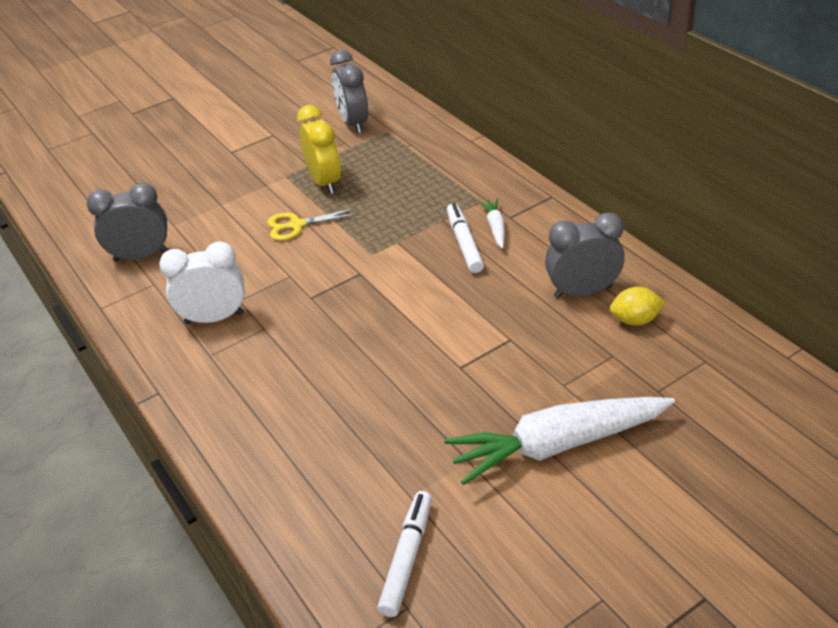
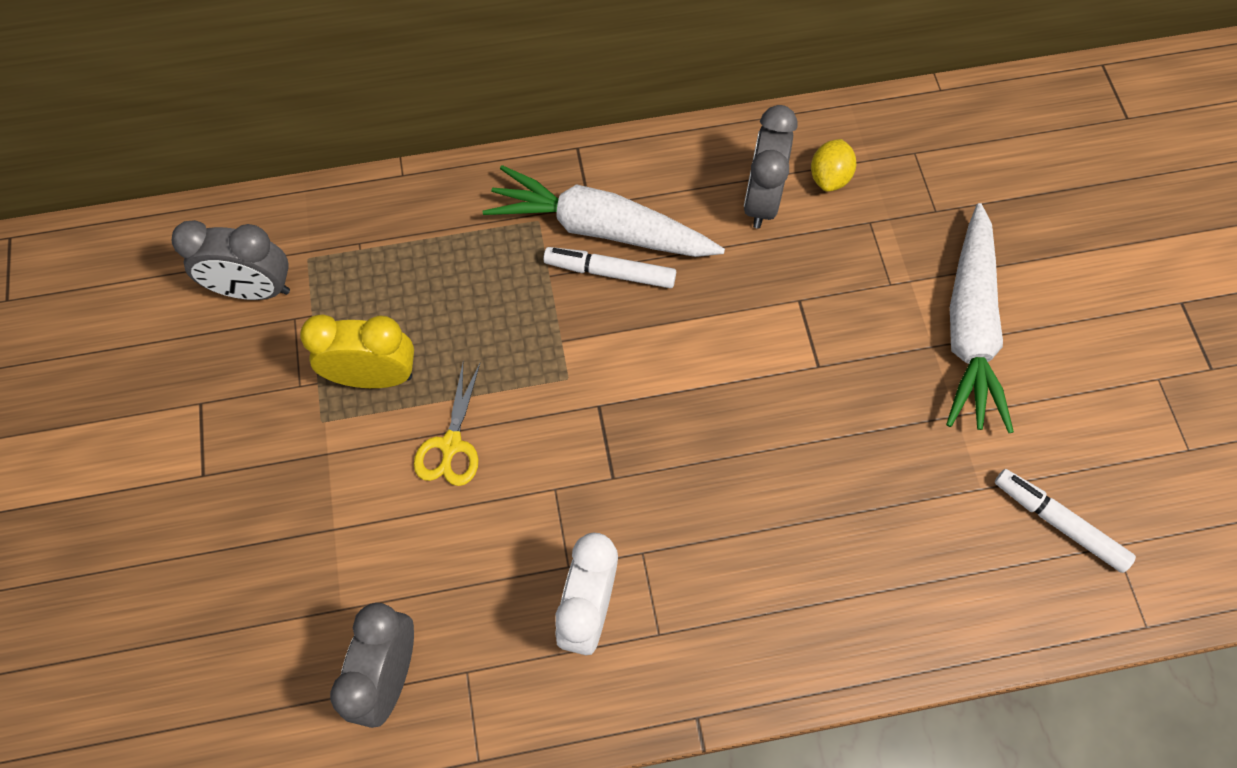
camera: 70 degrees left, 25 degrees up
(495, 228) = (600, 228): white carrot -> white carrot, size x2.31

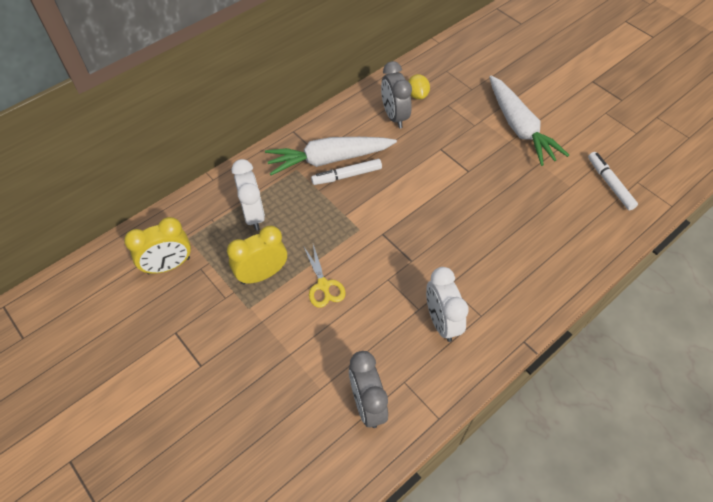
camera: 30 degrees left, 10 degrees down
(254, 290) = (169, 265): grey clock -> yellow clock
(424, 268) = (253, 215): none -> white clock
(1058, 522) = (610, 184): white marker -> white marker turned 60 degrees clockwise

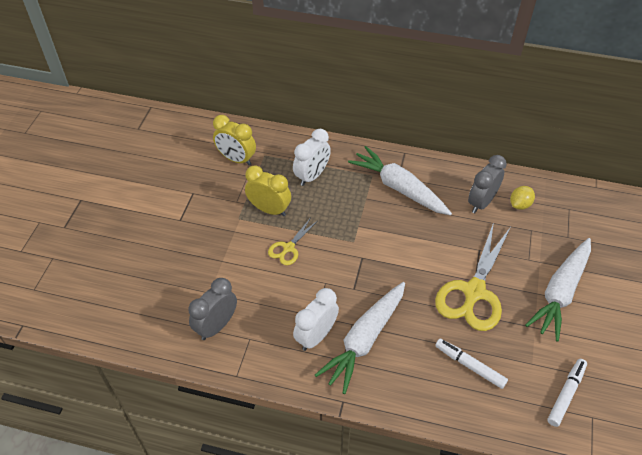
camera: 55 degrees right, 5 degrees down
(347, 175) = (394, 206): white marker -> white marker (470, 365)
(472, 286) = (364, 340): none -> white carrot
(479, 179) = (474, 292): none -> yellow scissors

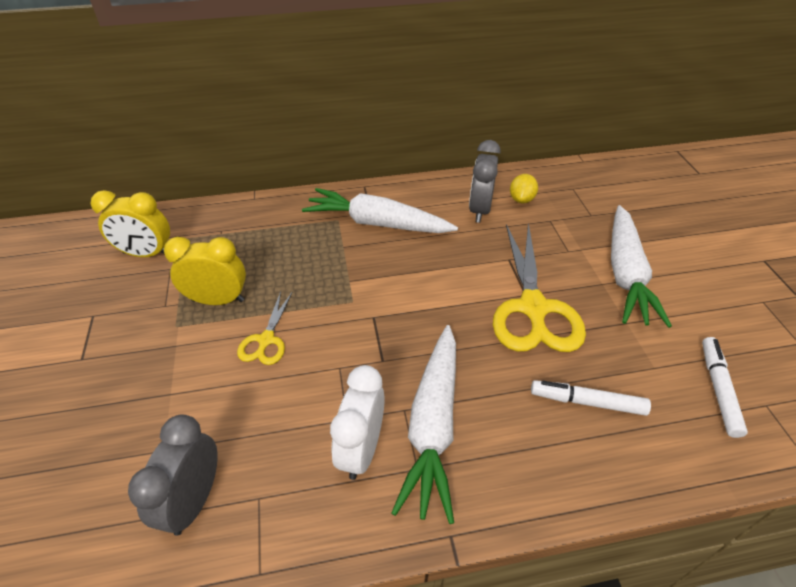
camera: 25 degrees left, 5 degrees down
(312, 176) = (261, 243): white clock -> none

